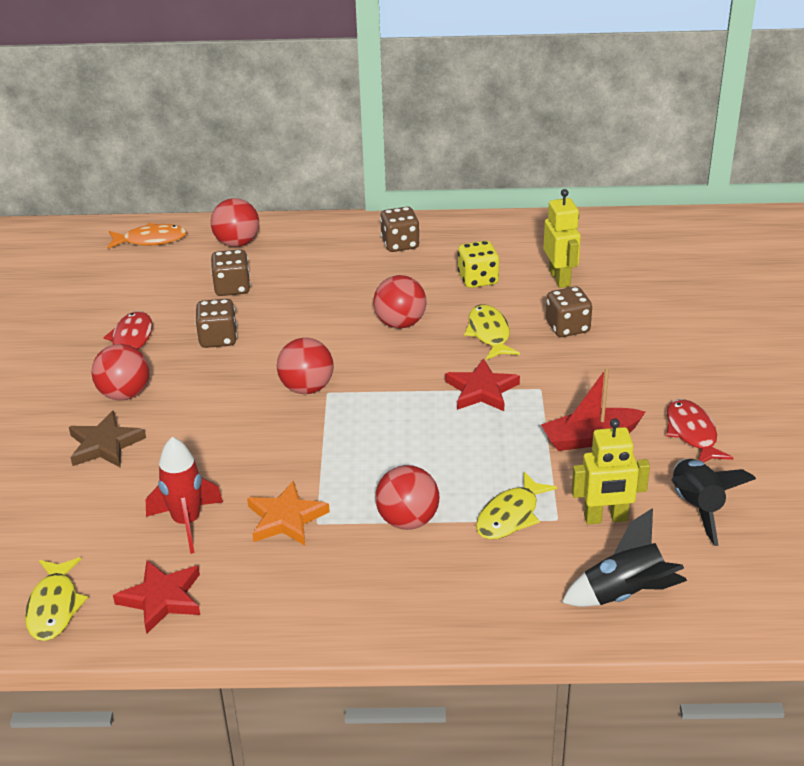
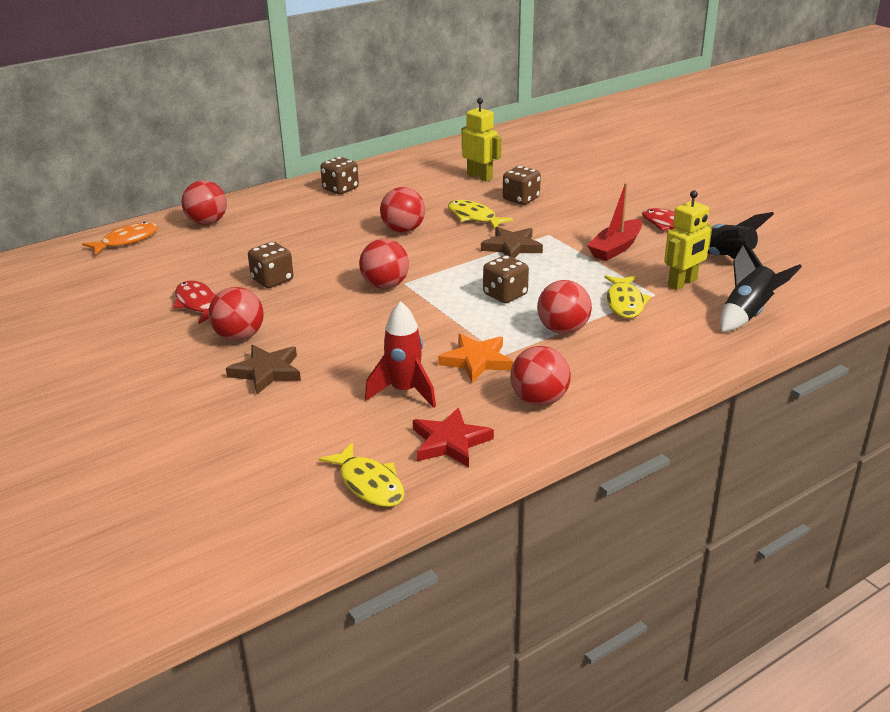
camera: 35 degrees left, 5 degrees down
(232, 288) = (241, 248): brown dice -> brown dice (505, 295)
(288, 593) = (539, 400): none -> red ball
(478, 279) = (425, 192): yellow dice -> none
(482, 390) = (512, 247): red star -> brown star

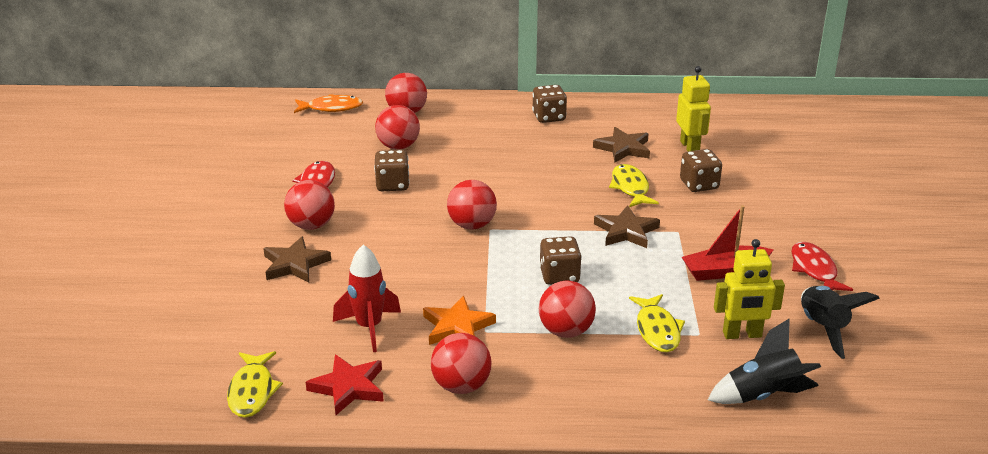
camera: 35 degrees right, 0 degrees up
(403, 230) = (552, 177): red ball -> red ball (398, 146)
(431, 193) = (623, 148): none -> brown star
(625, 303) = (657, 330): yellow fish -> yellow fish turned 45 degrees counterclockwise

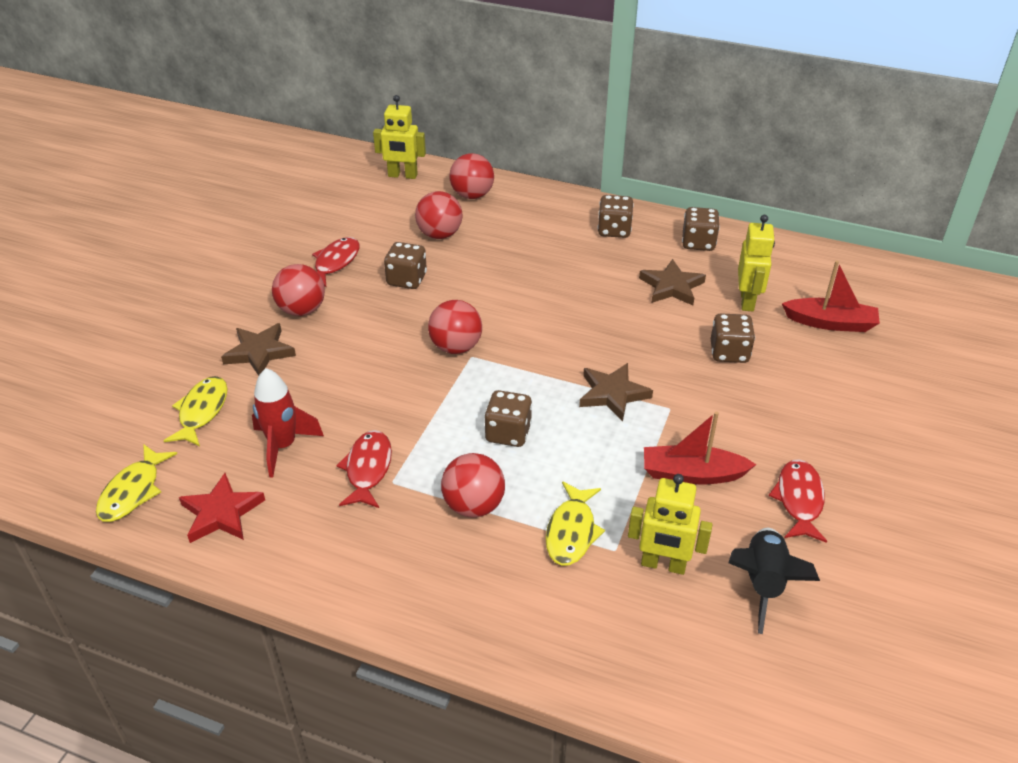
camera: 20 degrees right, 10 degrees up
(331, 108) = (402, 175): orange fish -> yellow robot
(457, 327) = (368, 469): orange star -> red fish
(461, 386) = (328, 544): red ball -> none
(624, 114) = (698, 243): none -> brown dice
(630, 188) = (650, 339): yellow fish -> yellow fish (202, 411)
(762, 150) = (830, 323): none -> red boat
(763, 395) = (639, 654): black rocket -> none

